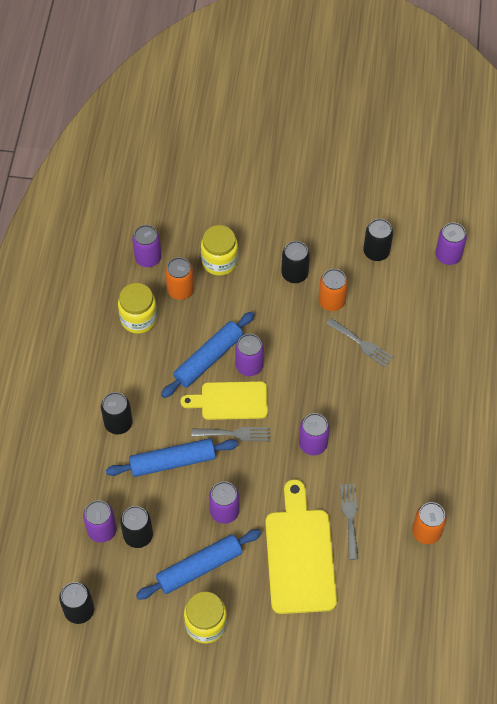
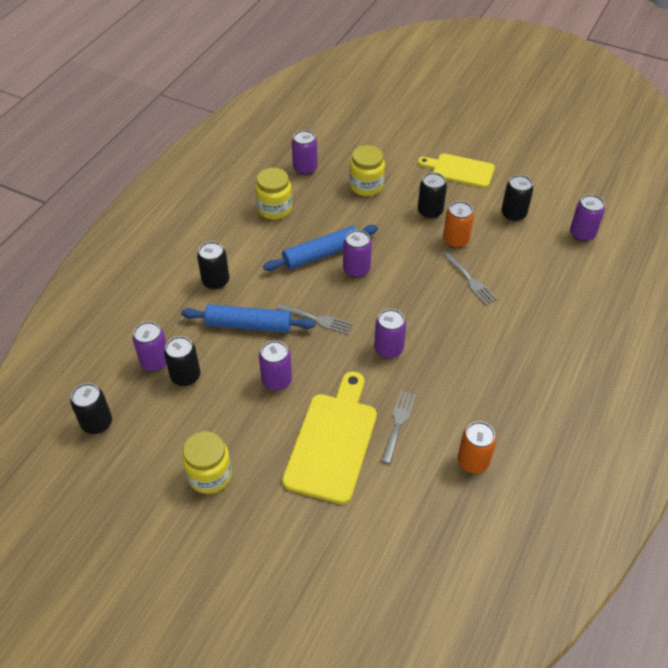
camera: 20 degrees right, 10 degrees down
(180, 290) = (321, 198): orange can -> none
(199, 568) = (229, 422): blue rolling pin -> none
(230, 401) = (326, 292): yellow cutting board -> yellow cutting board (460, 170)

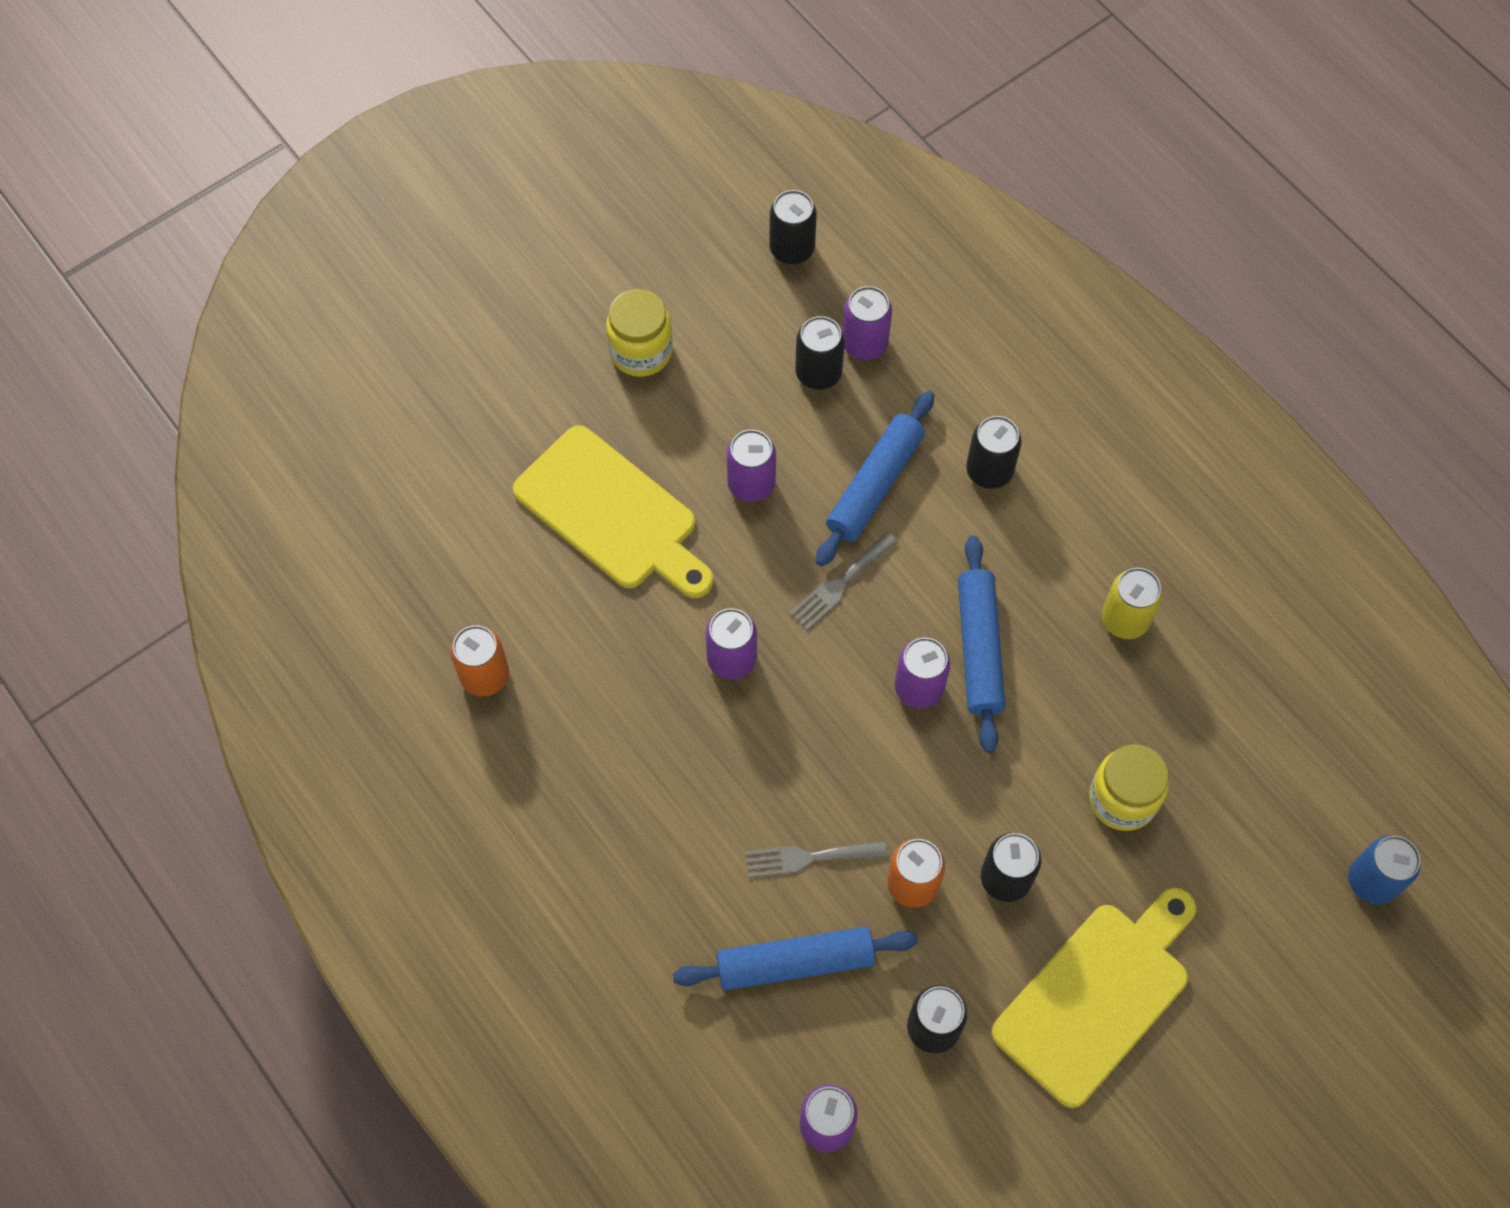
camera: 115 degrees right, 15 degrees up
(274, 209) = (1125, 619): yellow jar -> yellow can
(305, 168) = (1216, 713): purple can -> none
(352, 109) = (1372, 881): none -> blue can
(398, 423) = (596, 609): grey fork -> none
(460, 170) = (1097, 996): yellow cutting board -> yellow cutting board, size x1.52
(523, 268) = (795, 962): none -> blue rolling pin

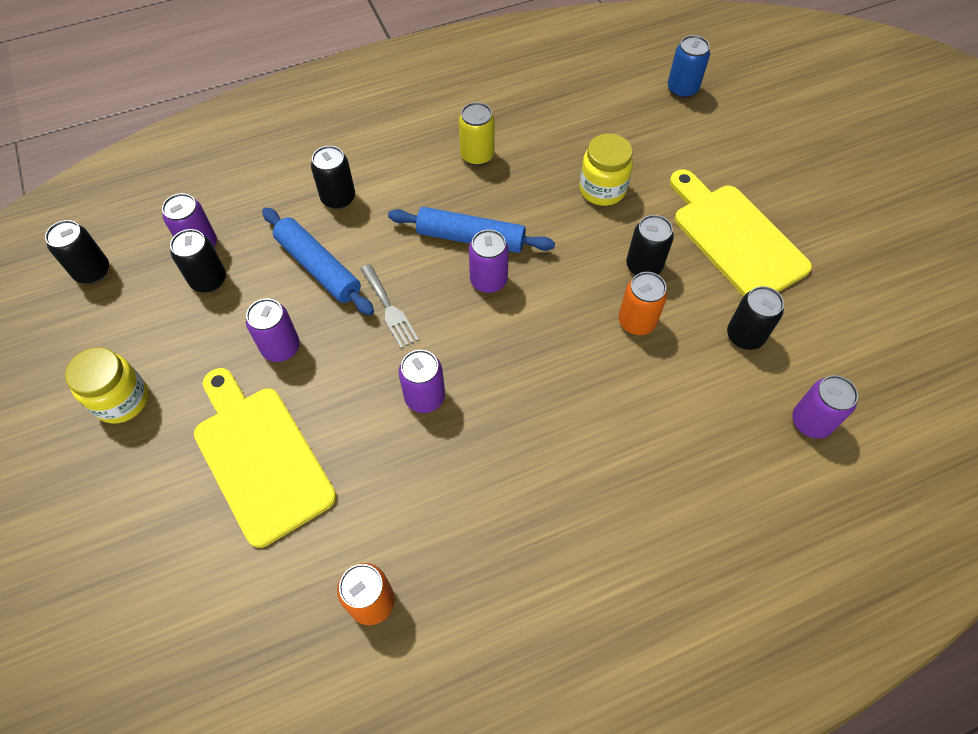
camera: 75 degrees left, 5 degrees down
(612, 513) = (260, 457): yellow cutting board -> yellow cutting board turned 90 degrees counterclockwise
(795, 962) = (683, 412): blue rolling pin -> none
(808, 857) = (602, 383): grey fork -> none

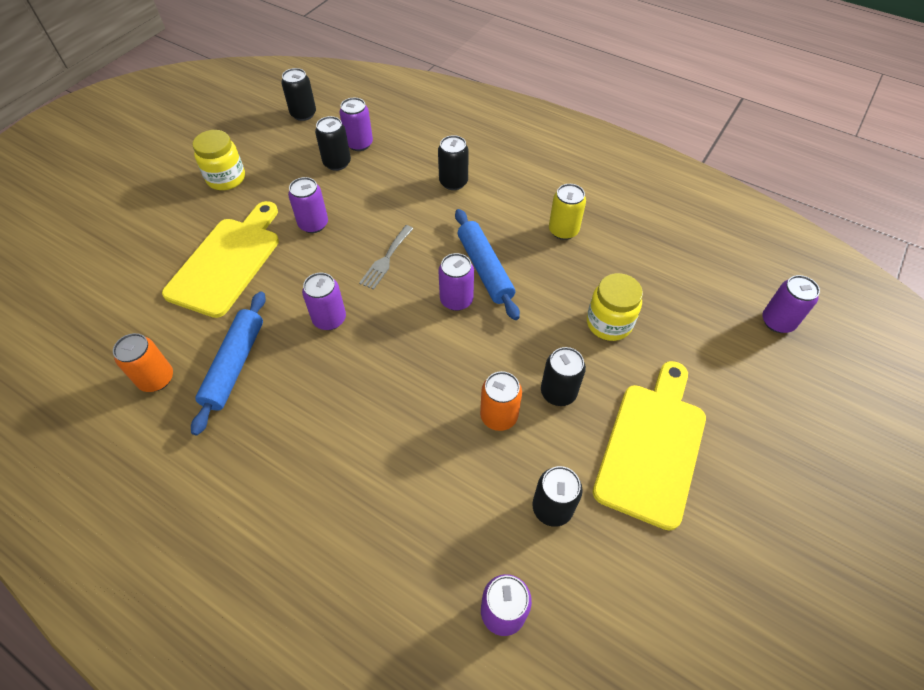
camera: 55 degrees right, 5 degrees down
(319, 267) = (389, 205): blue rolling pin -> blue rolling pin (235, 365)
(682, 89) = (777, 322): blue can -> purple can

